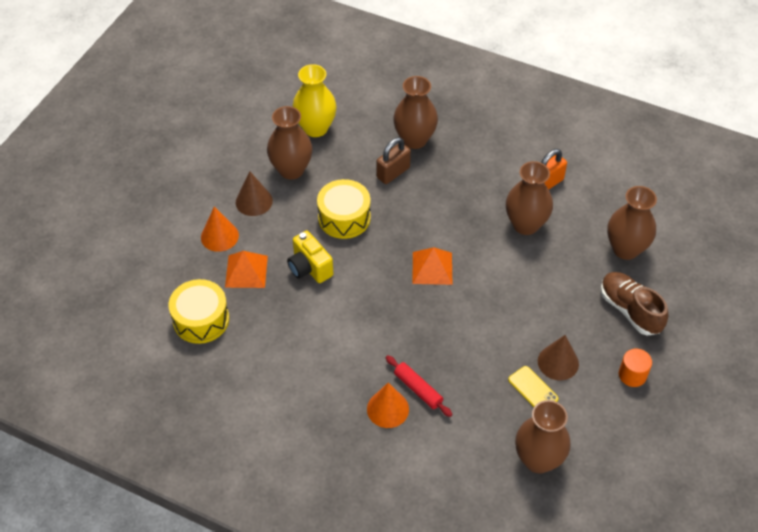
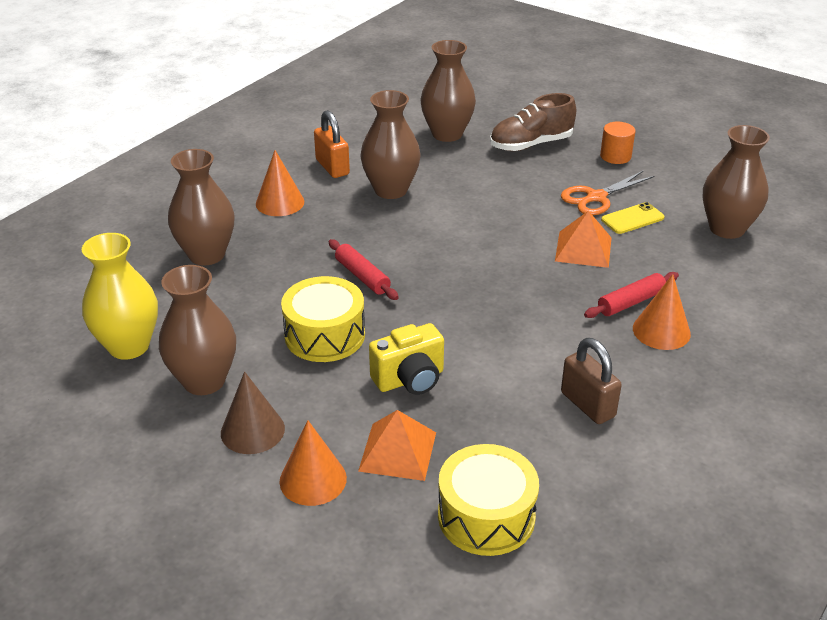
camera: 80 degrees left, 15 degrees down
(393, 173) = (259, 280): brown padlock -> brown padlock (587, 405)
(411, 226) = (362, 276): none -> red rolling pin
(432, 268) = (439, 267): orange pyramid -> orange pyramid (583, 249)
(488, 163) = (280, 202): none -> orange cone
(558, 362) = (596, 197): brown cone -> orange scissors

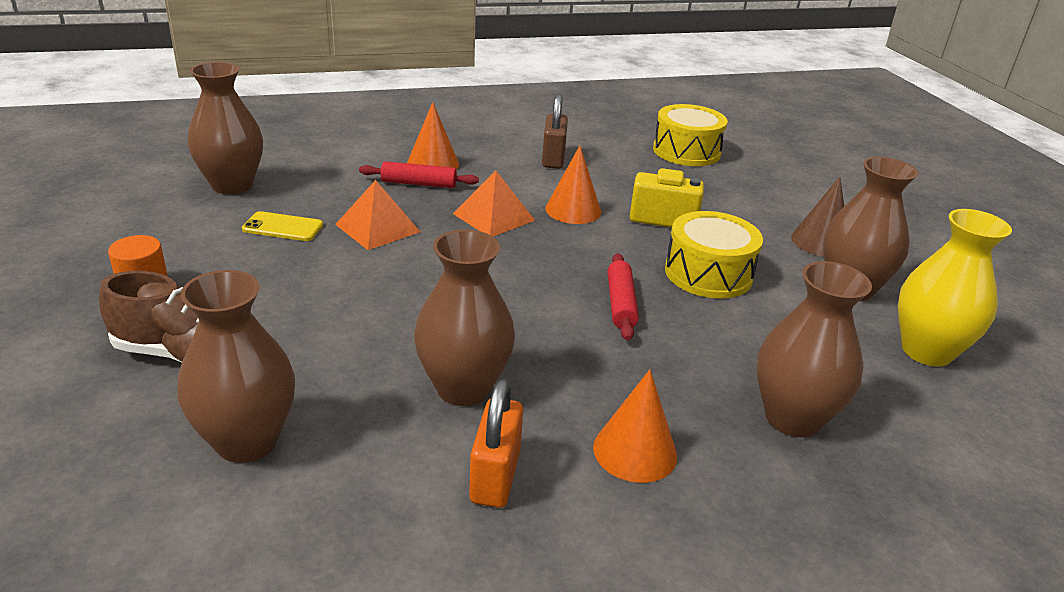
camera: 145 degrees left, 5 degrees down
(313, 479) = (788, 203): orange cone -> orange cone (573, 210)
(397, 451) = (714, 191): orange pyramid -> orange pyramid (494, 217)
(596, 197) = (267, 259): orange scissors -> none

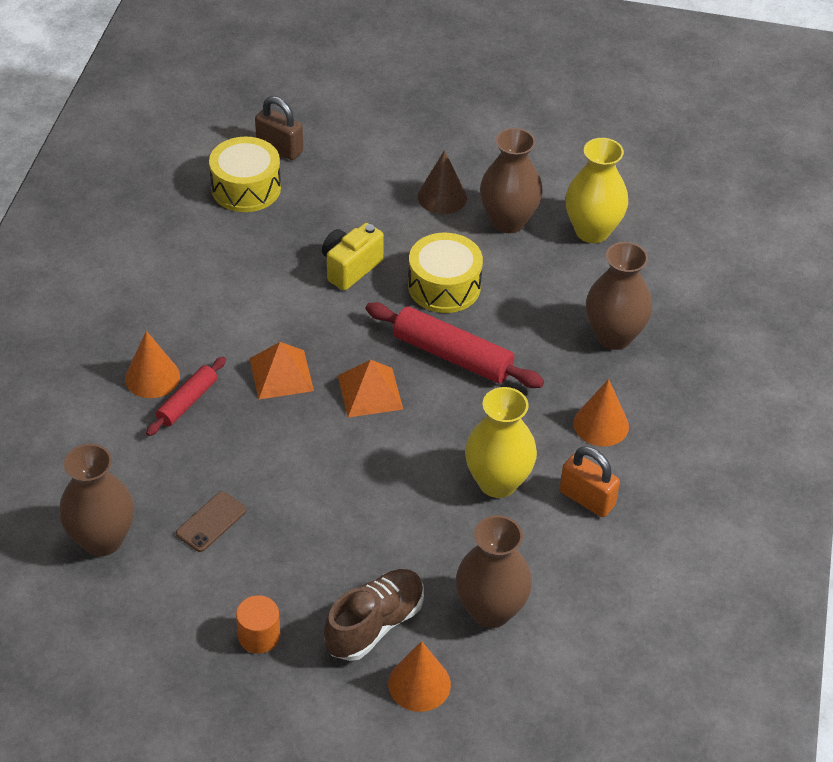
camera: 60 degrees left, 15 degrees up
(283, 227) = (211, 522): yellow phone -> brown phone
(377, 228) = (252, 458): orange pyramid -> orange pyramid (370, 392)
(463, 388) = (497, 482): brown vase -> yellow vase
(553, 159) = (199, 287): brown padlock -> brown padlock (279, 148)
(573, 210) = (302, 318): orange cone -> orange cone (419, 684)
(620, 304) = (452, 356): red rolling pin -> red rolling pin, size x1.69

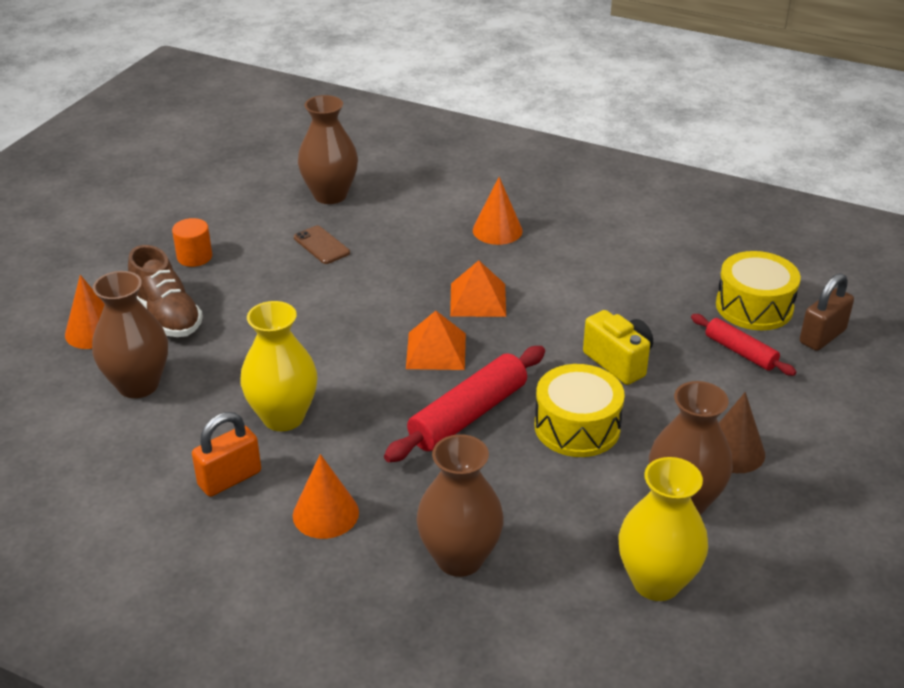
camera: 105 degrees right, 10 degrees down
(187, 402) = (461, 245): red rolling pin -> red rolling pin (740, 352)

